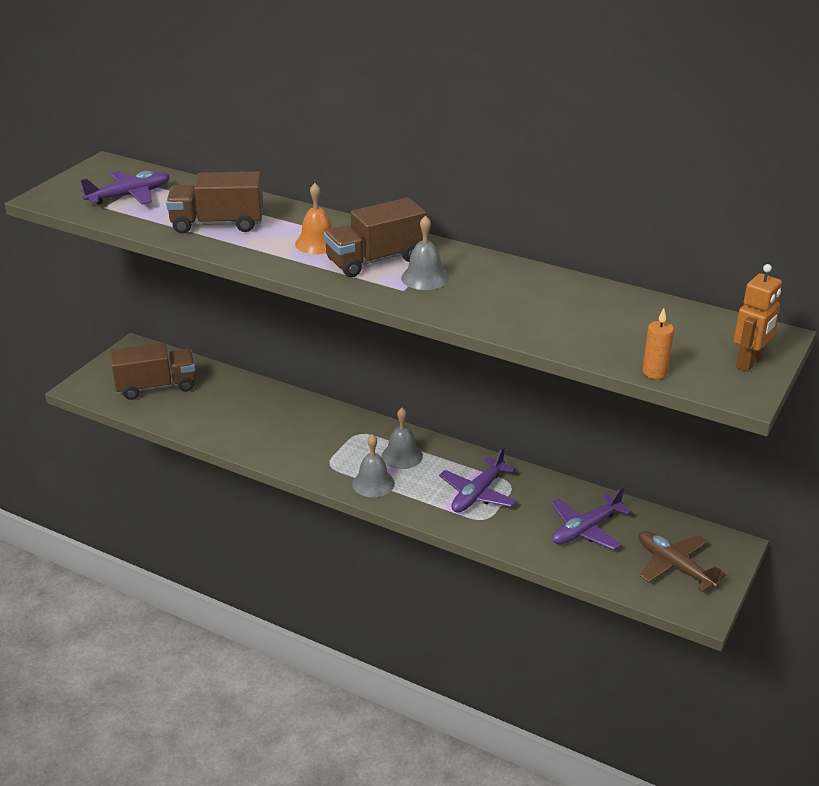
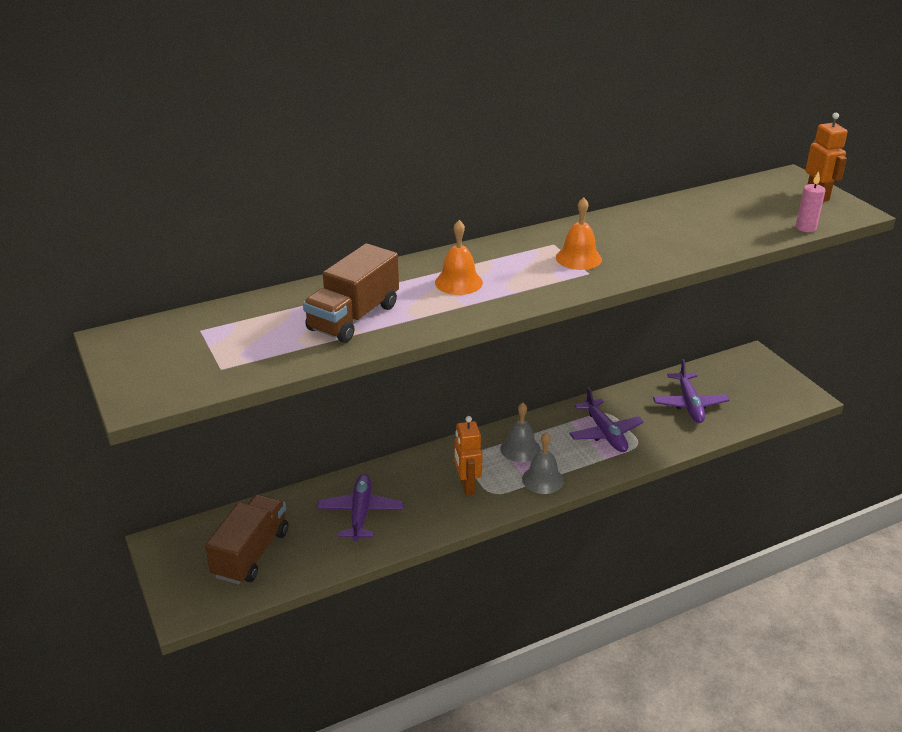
camera: 55 degrees left, 0 degrees up
(130, 195) = (217, 346): purple plane -> purple plane (361, 512)
(324, 448) = (467, 486): none -> orange robot
(375, 260) = (523, 268): brown truck -> none
(424, 278) = (578, 258): grey bell -> orange bell
(654, 372) = (805, 228): orange candle -> pink candle
(674, 566) = (757, 387): brown plane -> none

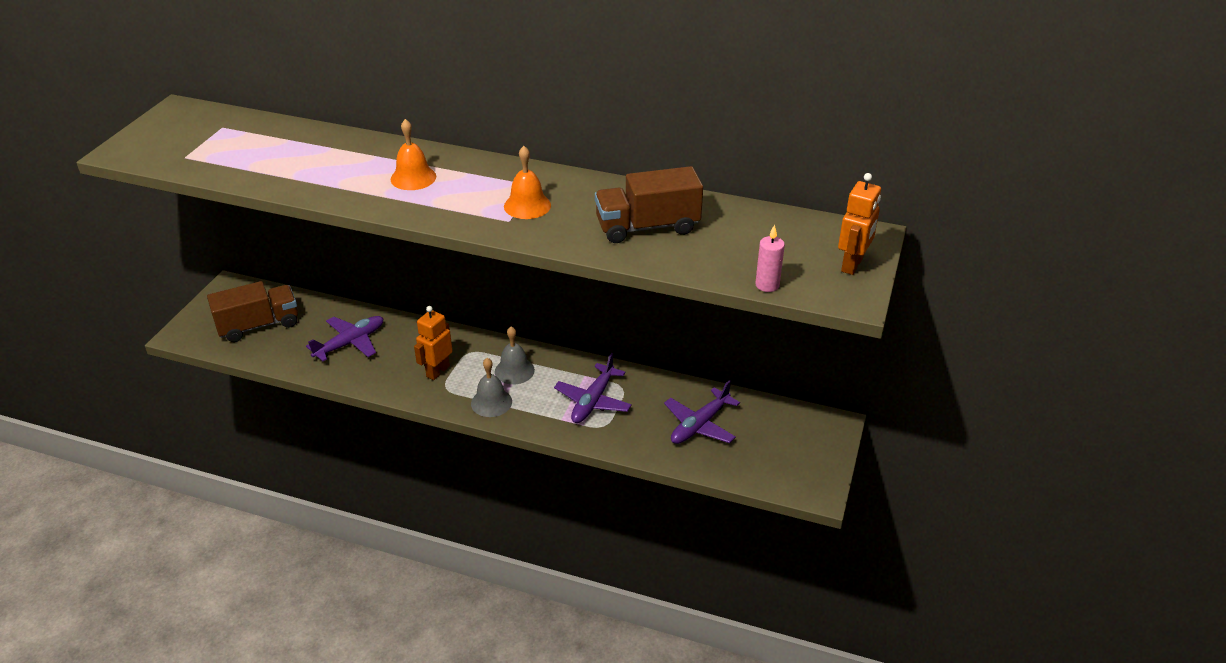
camera: 45 degrees right, 5 degrees up
(353, 317) = (307, 166): brown truck -> brown truck (647, 227)

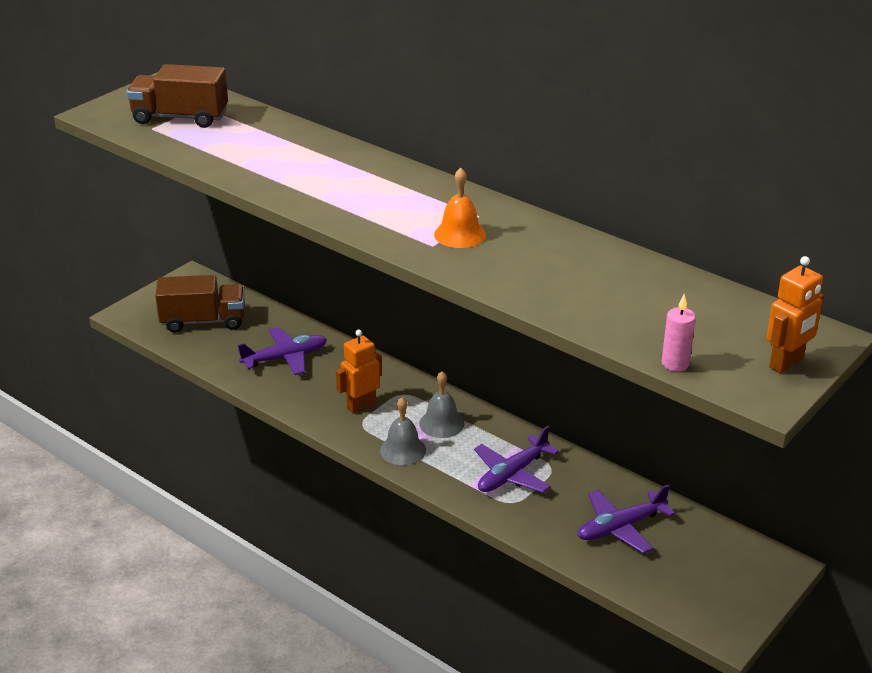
camera: 20 degrees right, 5 degrees down
(413, 178) = (358, 186): orange bell -> none
(647, 227) = (576, 279): brown truck -> brown truck (180, 117)

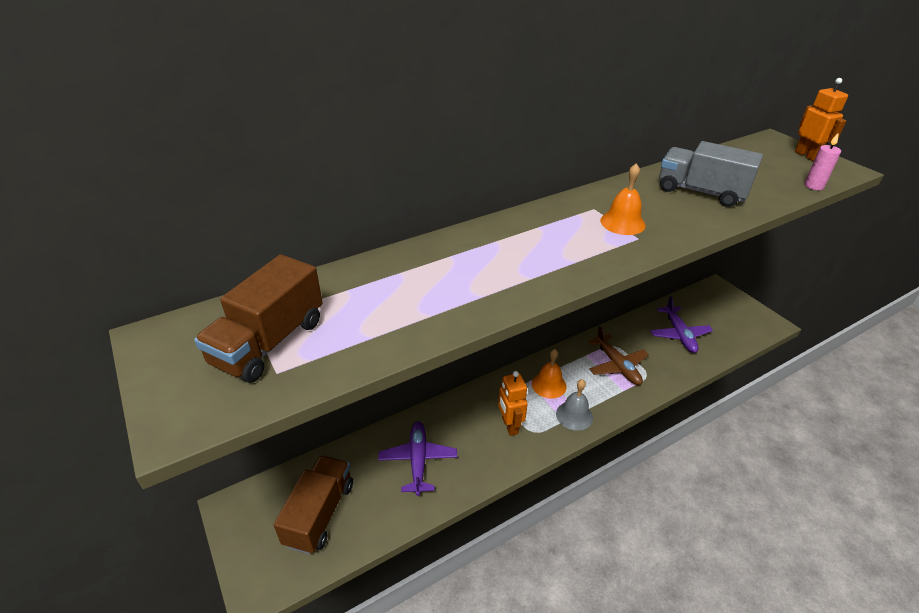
camera: 70 degrees left, 5 degrees up
(441, 423) = (549, 385): grey bell -> orange bell
(512, 474) = (617, 366): purple plane -> brown plane
(579, 279) = (701, 192): none -> grey truck

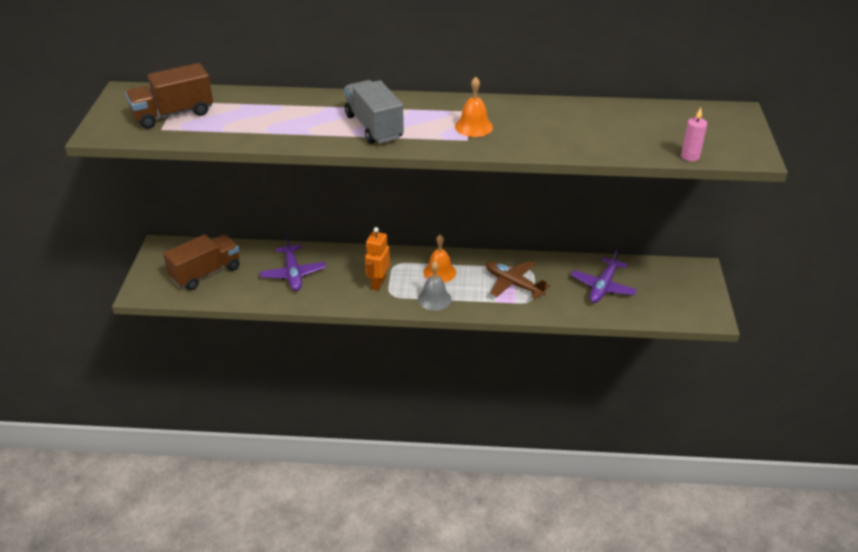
camera: 35 degrees right, 0 degrees up
(418, 460) = (293, 274): purple plane -> purple plane turned 135 degrees clockwise
(617, 366) = (513, 284): brown plane -> brown plane turned 120 degrees clockwise
(701, 192) = (577, 128): grey truck -> grey truck (374, 127)
(806, 155) = (740, 134): orange robot -> none

